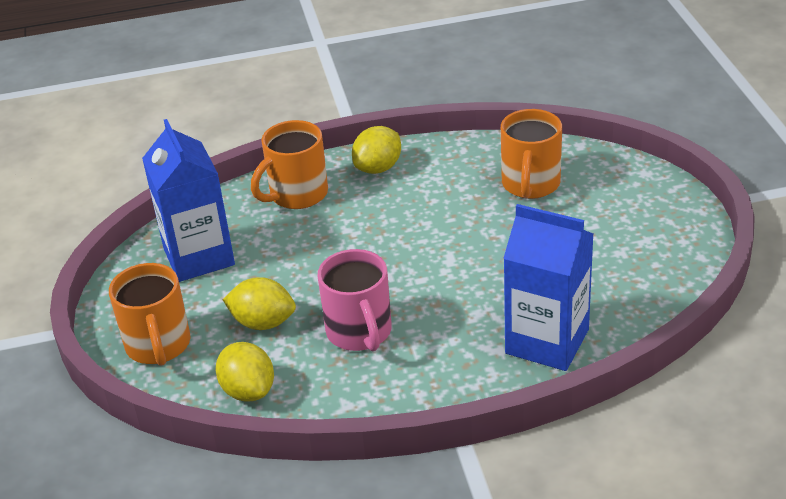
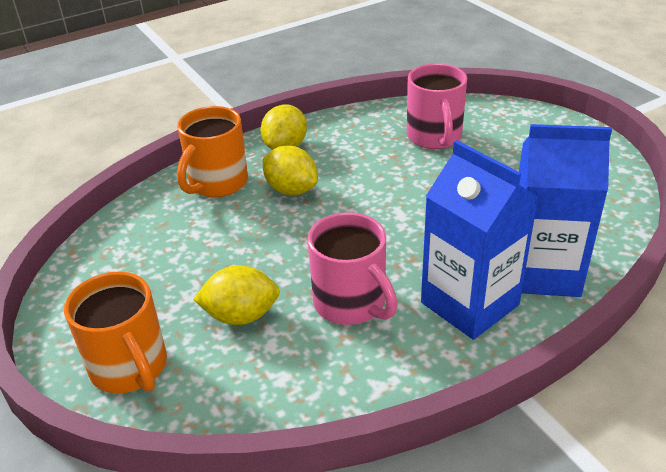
camera: 20 degrees left, 0 degrees up
(199, 256) = (138, 261): blue carton -> blue carton (469, 304)
(248, 390) = (260, 396): yellow lemon -> yellow lemon (291, 190)
(530, 185) = (434, 137): orange mug -> pink mug

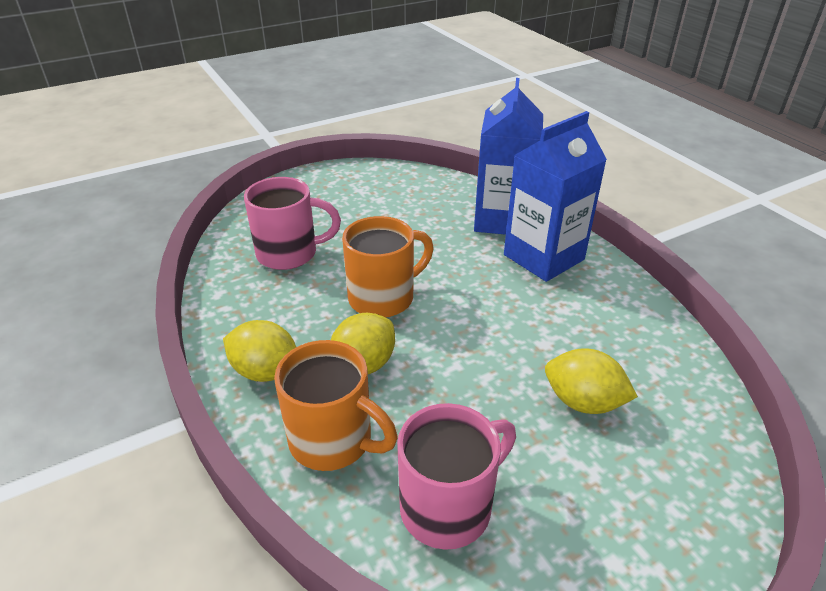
camera: 90 degrees left, 0 degrees up
(130, 368) = (683, 496): orange mug -> orange mug (384, 297)
(241, 315) = (583, 402): yellow lemon -> yellow lemon turned 60 degrees counterclockwise
(351, 303) = (553, 322): pink mug -> pink mug (449, 506)

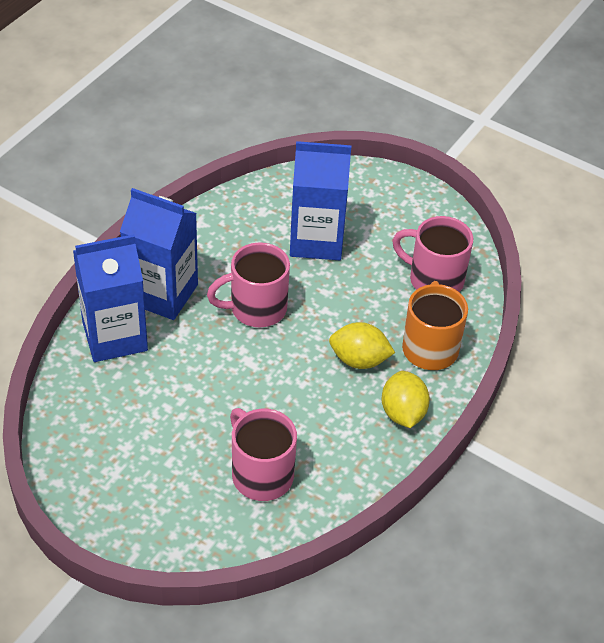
camera: 120 degrees left, 10 degrees up
(384, 297) = (279, 378): orange mug -> none
(489, 311) = (256, 308): none -> pink mug
(583, 402) = (316, 240): yellow lemon -> blue carton

